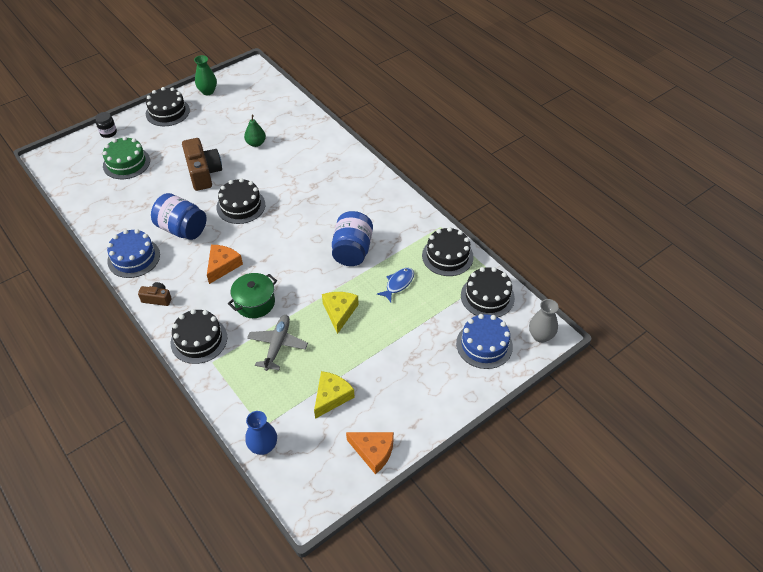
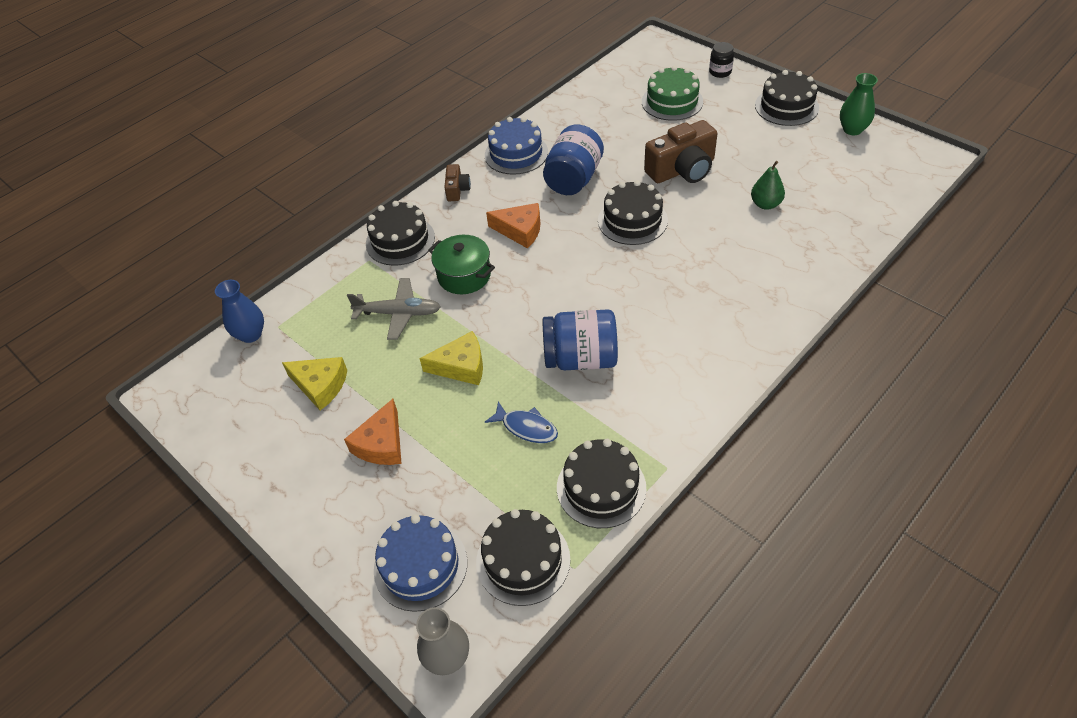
camera: 85 degrees right, 0 degrees up
(373, 452) = (236, 447): orange cheese -> orange cheese (381, 444)

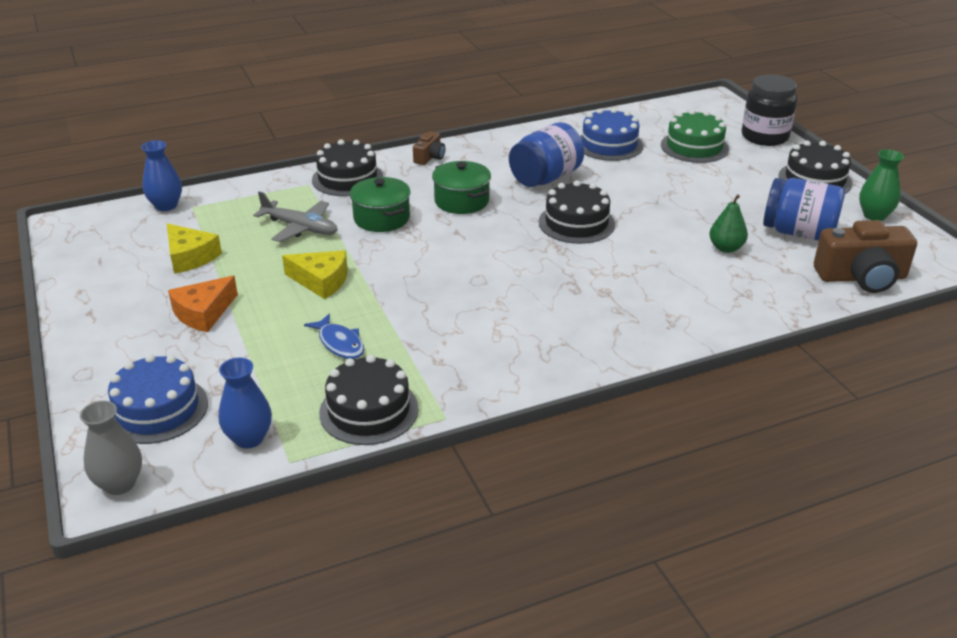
camera: 20 degrees right, 15 degrees down
(516, 153) = (507, 146): blue cake -> blue cake (609, 145)
(520, 230) = (461, 201): orange cheese -> green pot
(523, 560) = (249, 438): black cake -> blue vase
(581, 358) = (435, 309): blue jar -> blue jar (799, 233)
(682, 170) = (660, 199): brown camera -> brown camera (861, 277)
(720, 72) = (764, 137): black jar -> black jar, size x1.89

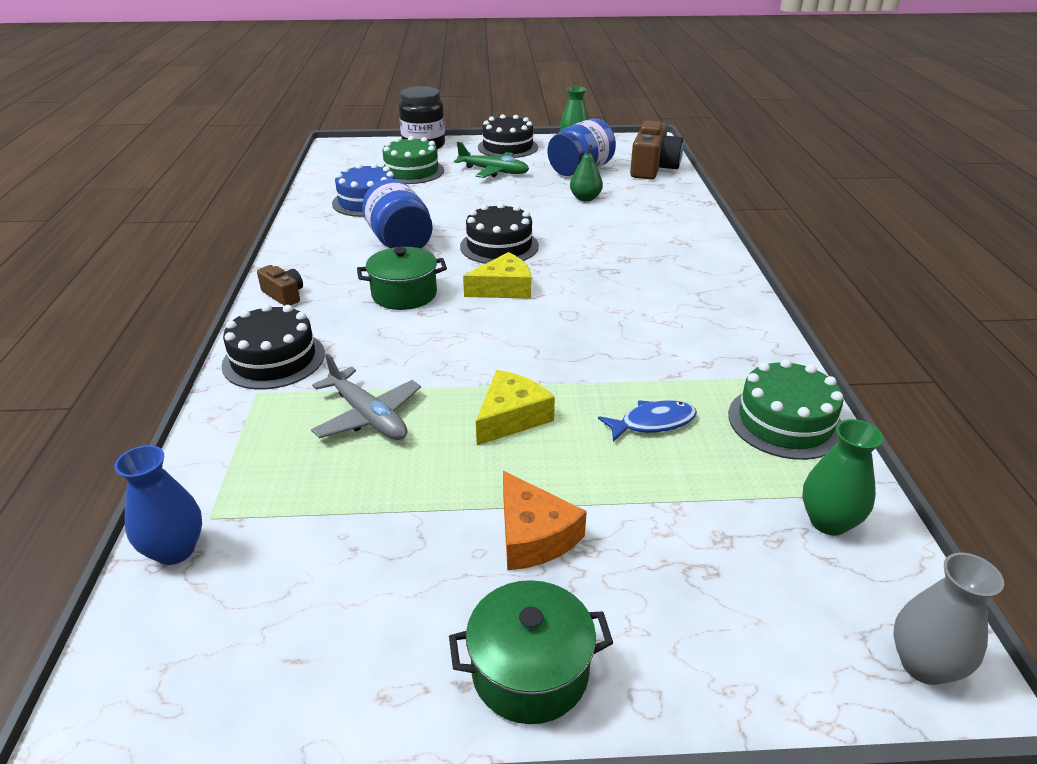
camera: 70 degrees left, 0 degrees up
(157, 409) = (758, 608): blue cake -> none
(190, 257) = (367, 535): yellow cheese -> yellow cheese (503, 288)
(249, 438) = (828, 521): blue vase -> green vase
(300, 228) = (368, 416): grey plane -> grey plane turned 90 degrees clockwise
(369, 410) = (785, 422): black cake -> green cake
(381, 218) = (397, 350): green pot -> green pot (530, 671)
(740, 185) = (493, 171): none -> green plane

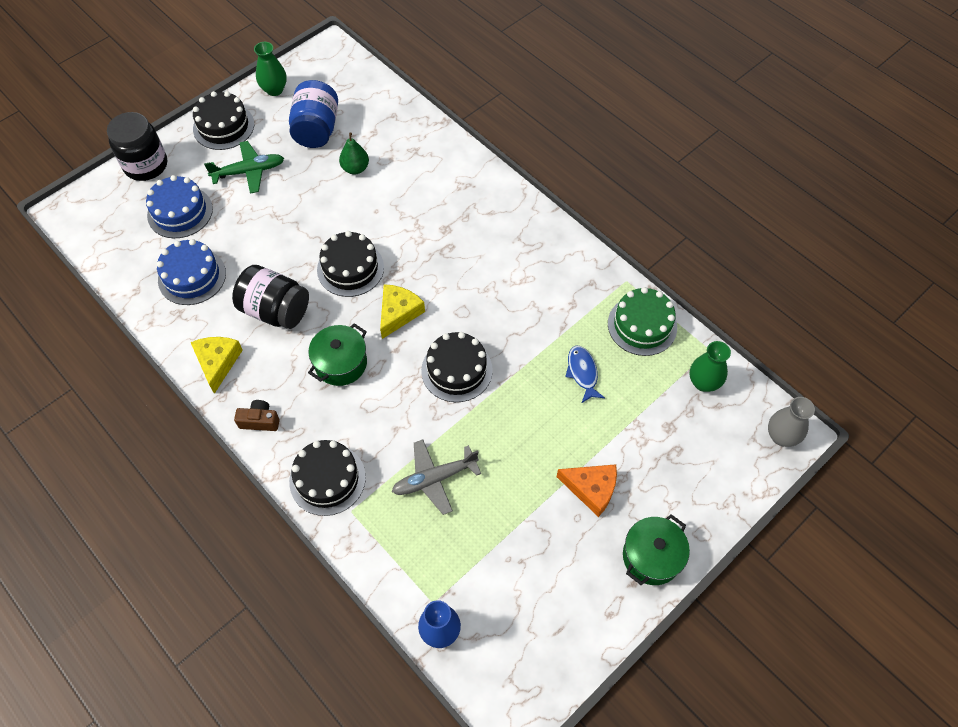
camera: 40 degrees left, 25 degrees up
(368, 416) = (435, 478): grey plane -> grey plane turned 150 degrees clockwise
(400, 242) = (275, 310): blue jar -> black jar
(411, 171) = (180, 212): green cake -> blue cake
(507, 350) = (457, 370): none -> black cake
(511, 417) = (510, 421): yellow cheese -> yellow cheese (217, 363)
(653, 168) = (368, 93): brown camera -> none
(653, 423) = (582, 373): blue fish -> blue fish turned 45 degrees counterclockwise

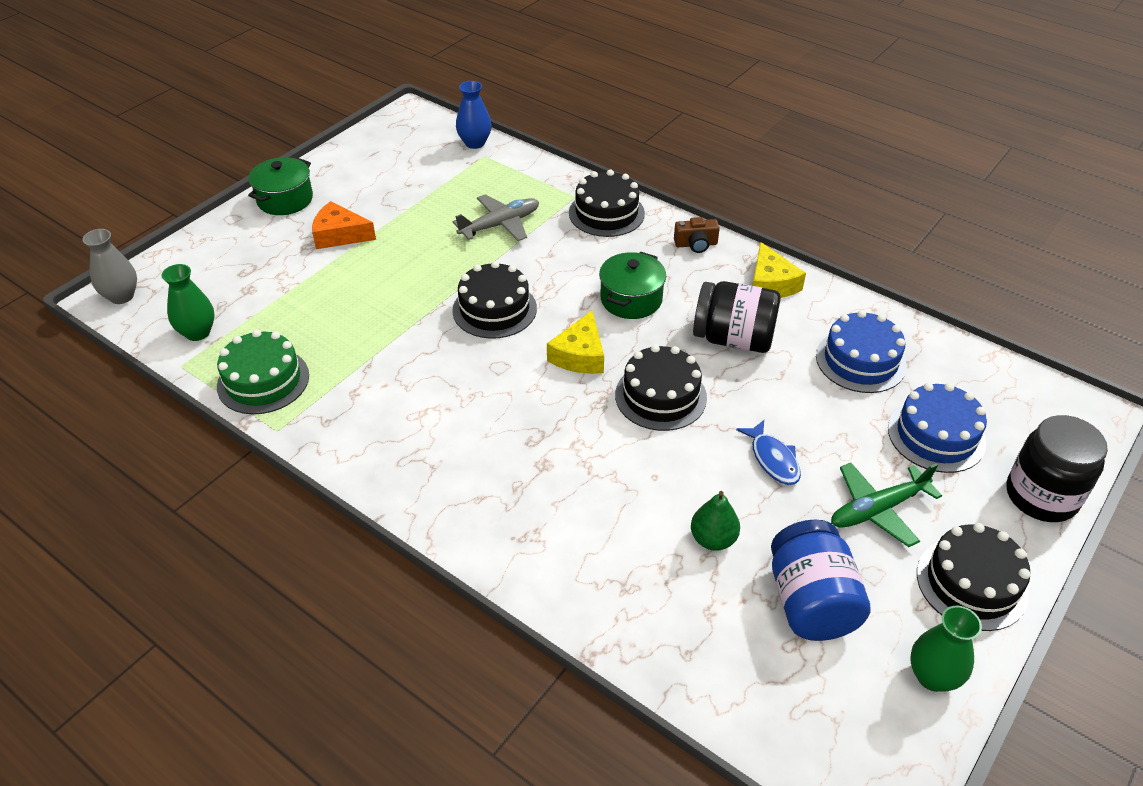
camera: 170 degrees right, 15 degrees down
(582, 373) = (344, 324): blue fish -> blue fish (773, 459)

